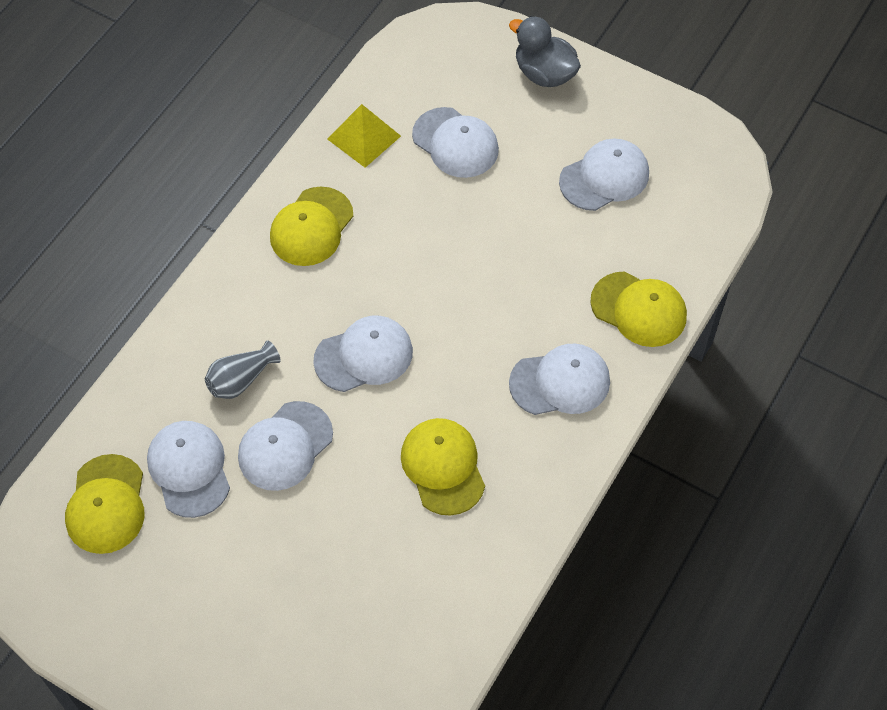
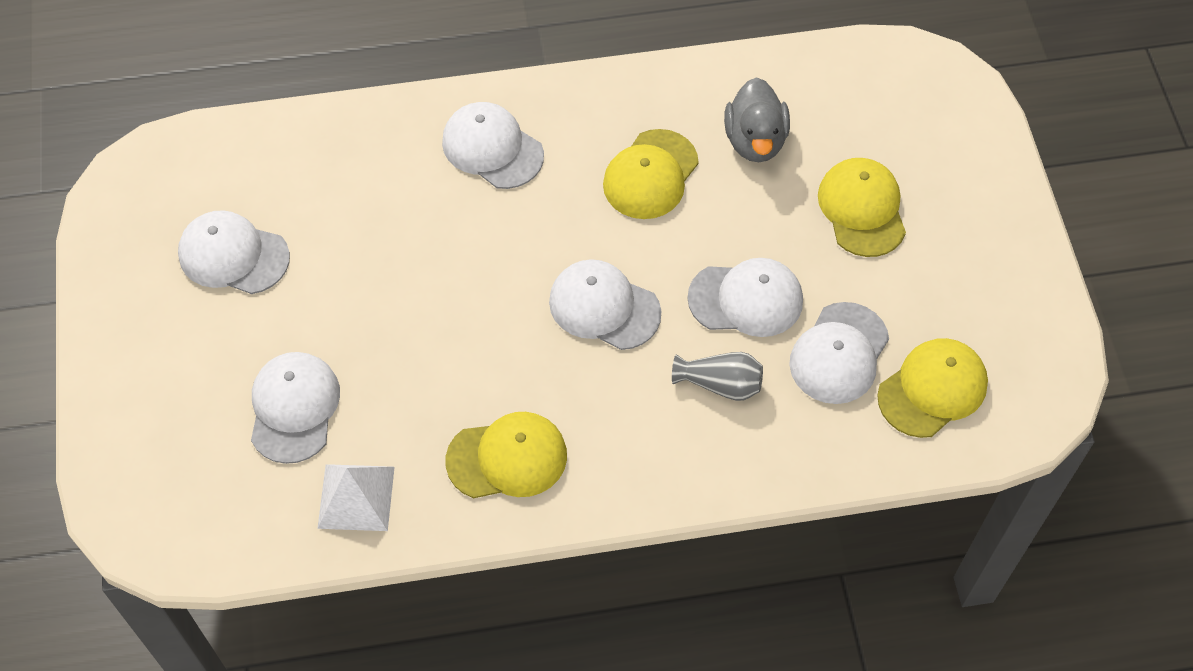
camera: 130 degrees left, 0 degrees up
(364, 137) = (356, 497): yellow pyramid -> white pyramid
(544, 73) = (134, 392): grey duck -> grey duck (755, 141)
(639, 309) = (365, 139): yellow cap -> yellow cap (862, 209)

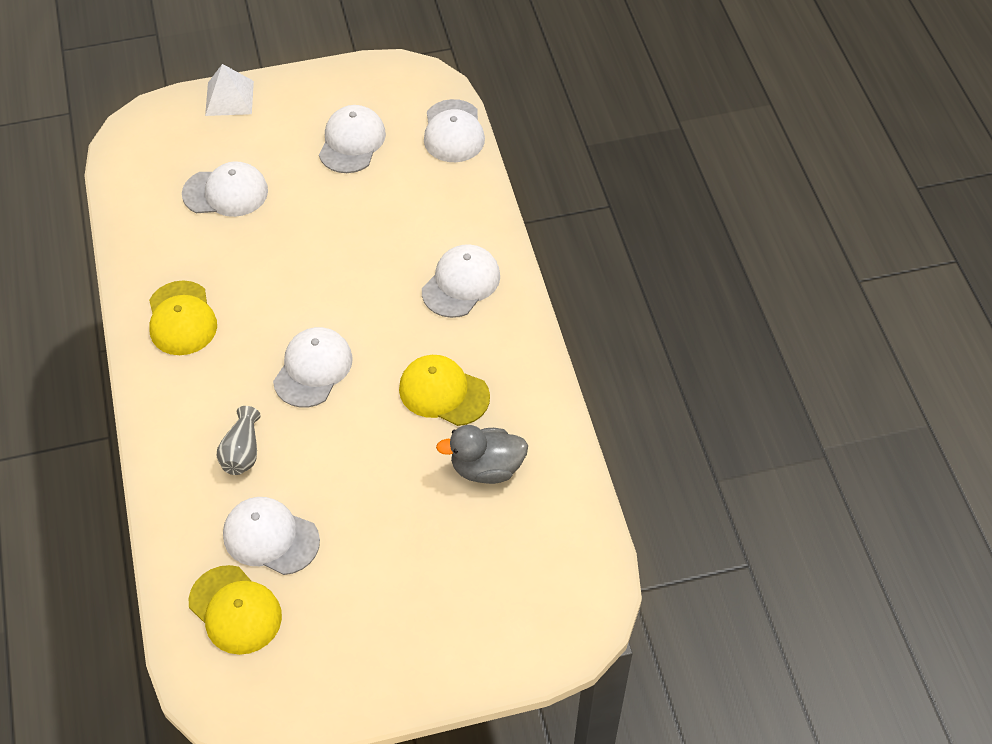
camera: 85 degrees right, 5 degrees down
(356, 497) = (154, 235): white pyramid -> white pyramid (229, 98)
(746, 299) = (322, 467): white cap -> white cap (453, 131)
(862, 209) = (419, 554): yellow cap -> none

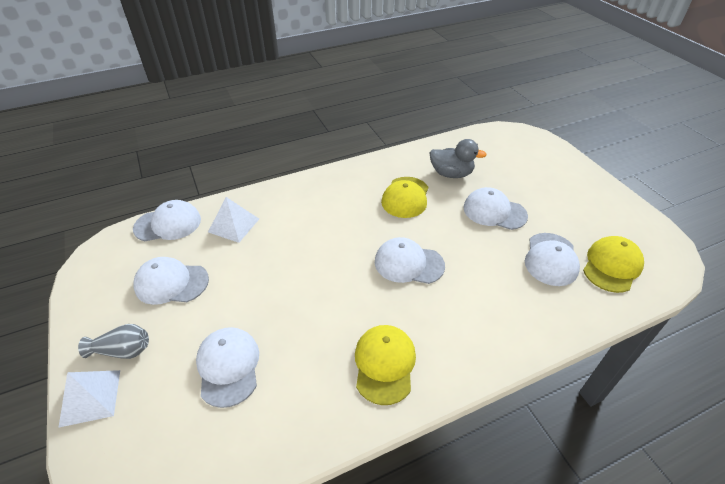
camera: 100 degrees left, 10 degrees down
(181, 318) = (384, 364): yellow cap -> yellow cap turned 60 degrees counterclockwise
(242, 452) = (495, 289): grey vase -> grey vase (123, 350)
(434, 195) = (234, 225): none -> white pyramid
(461, 283) = (315, 201): white cap -> white cap (494, 212)
(486, 468) = (451, 174): grey duck -> grey duck turned 60 degrees counterclockwise

